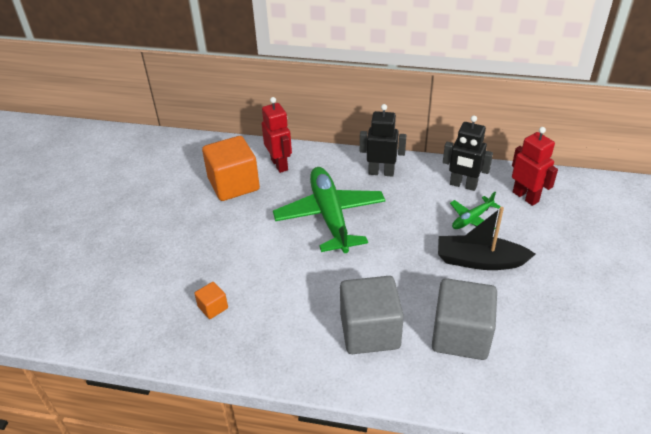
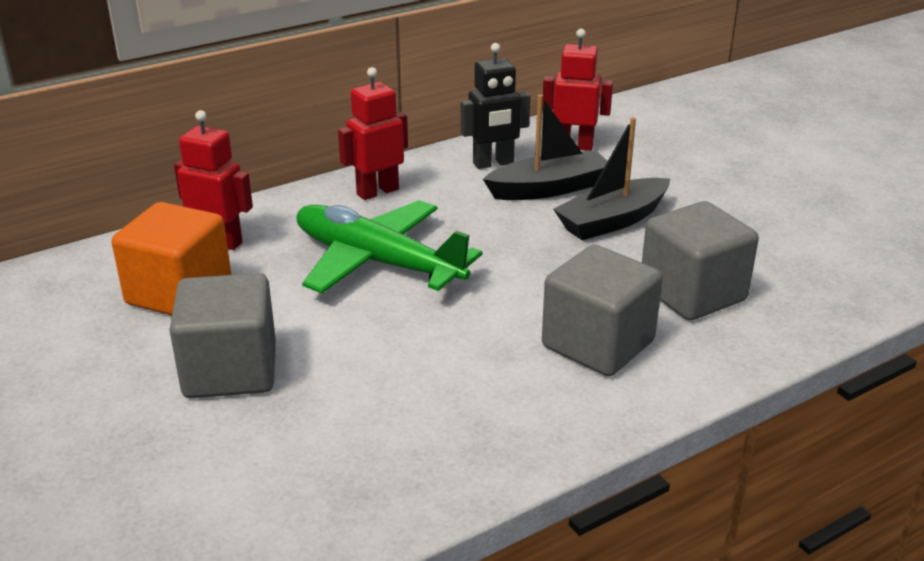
camera: 45 degrees left, 10 degrees down
(206, 238) = (230, 370): none -> grey cube
(213, 307) = (363, 437): orange cube -> none
(381, 172) = (377, 191): black robot -> red robot
(472, 219) = (549, 189): green plane -> black boat

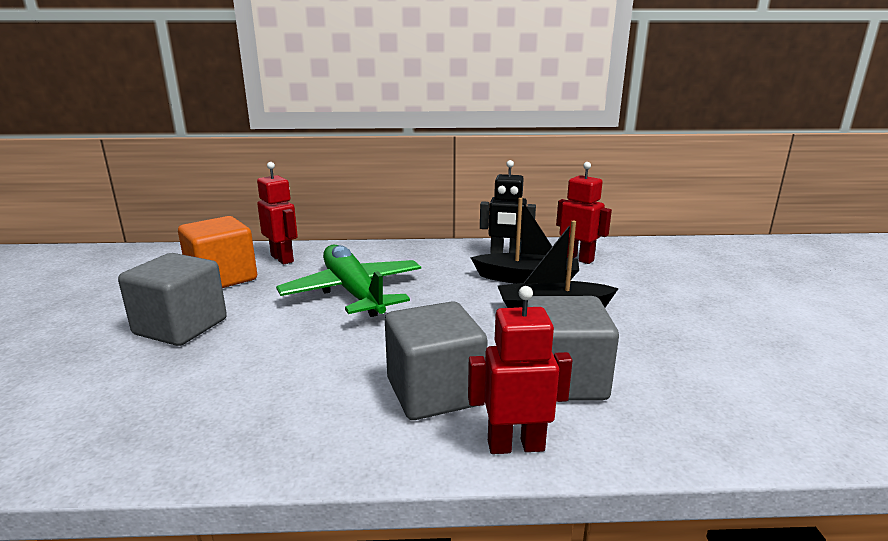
camera: 30 degrees right, 10 degrees down
(377, 191) = (408, 255): red robot -> red robot (515, 445)

